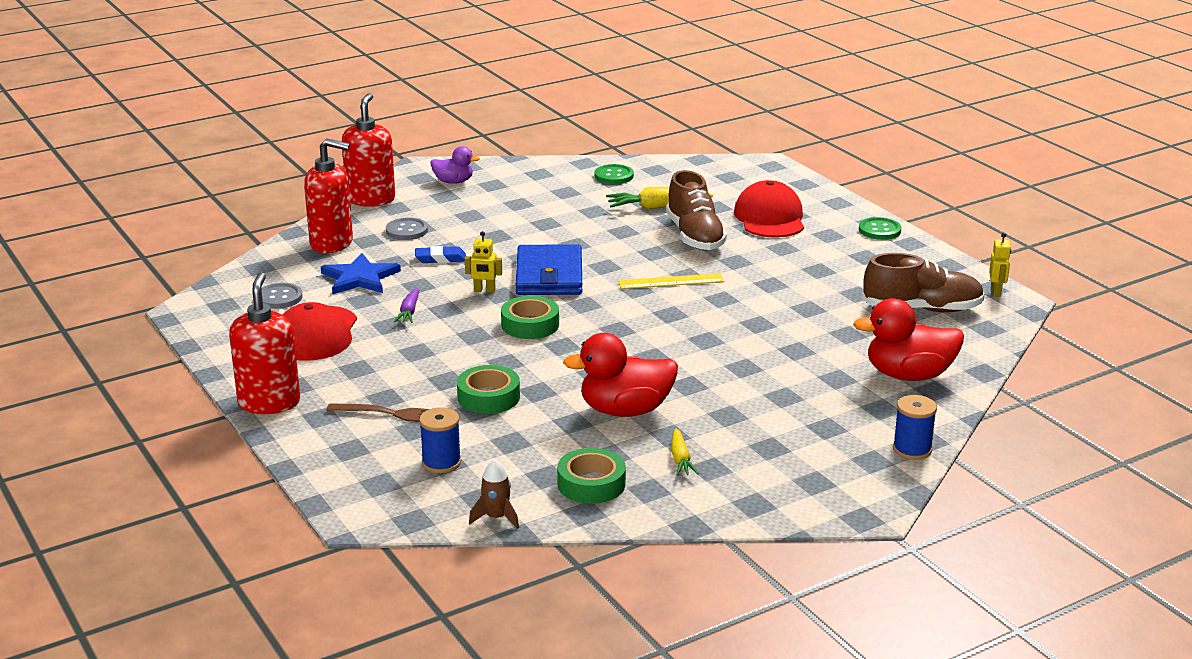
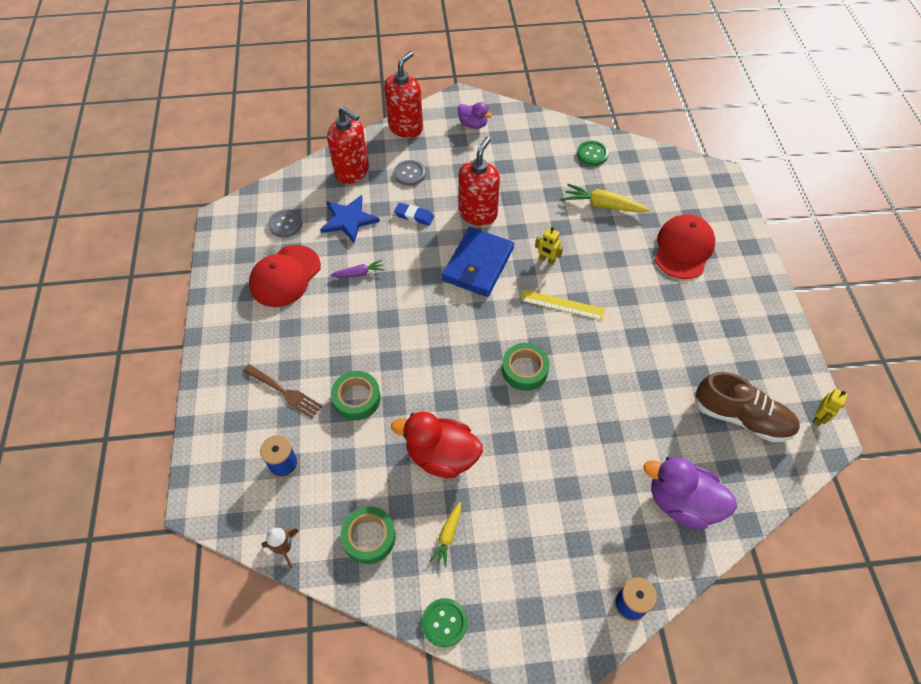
camera: 25 degrees right, 30 degrees up
(269, 403) = (215, 345): red soap dispenser -> red soap dispenser (478, 213)
(409, 312) = (359, 273): purple carrot -> purple carrot turned 135 degrees counterclockwise
(484, 290) = (423, 266): yellow robot -> yellow robot (547, 260)
(530, 325) = (432, 321): green tape -> green tape (524, 370)
(695, 236) = (612, 253): brown shoe -> none
(879, 230) = (764, 296): green button -> green button (444, 623)
(908, 375) = (682, 502): red duck -> purple duck

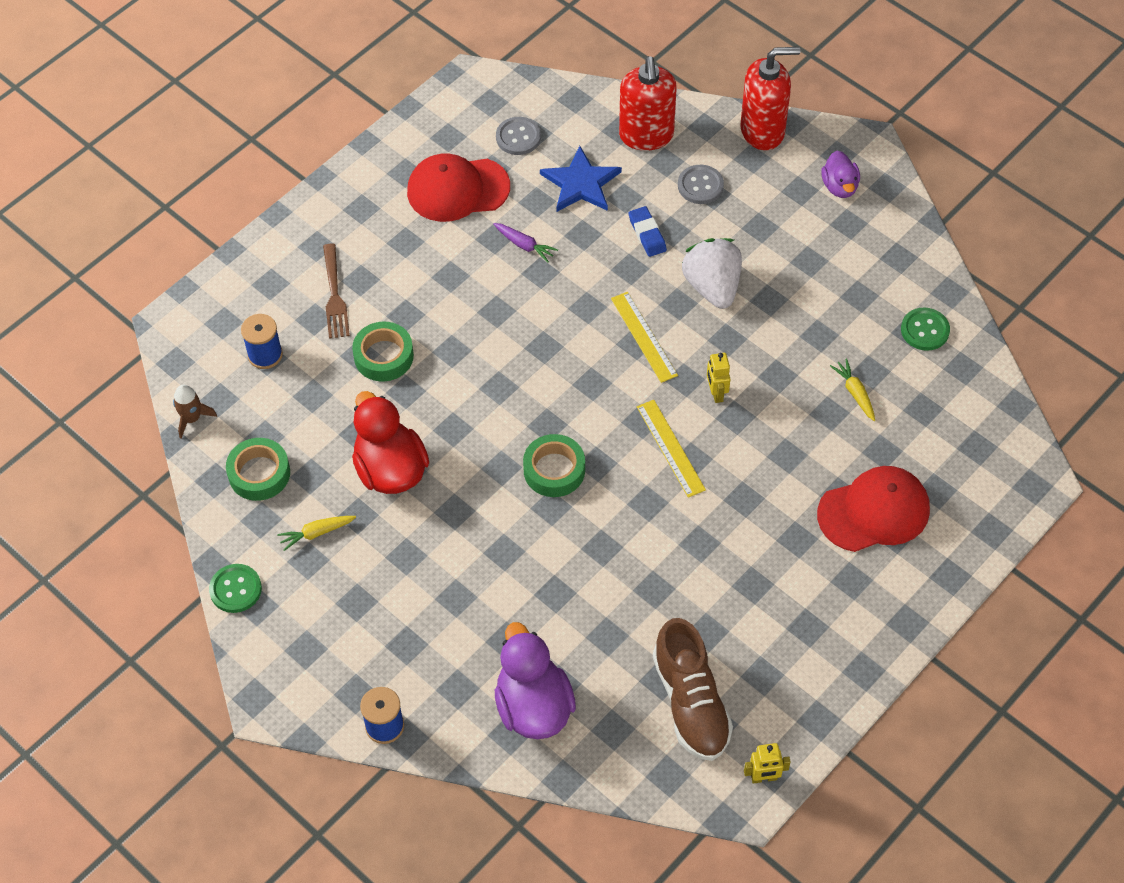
camera: 50 degrees right, 0 degrees up
(478, 213) = (712, 286): red soap dispenser -> white strawberry
(478, 264) = (644, 337): blue wallet -> yellow ruler
(603, 205) = (855, 393): yellow carrot -> yellow carrot, size x0.60

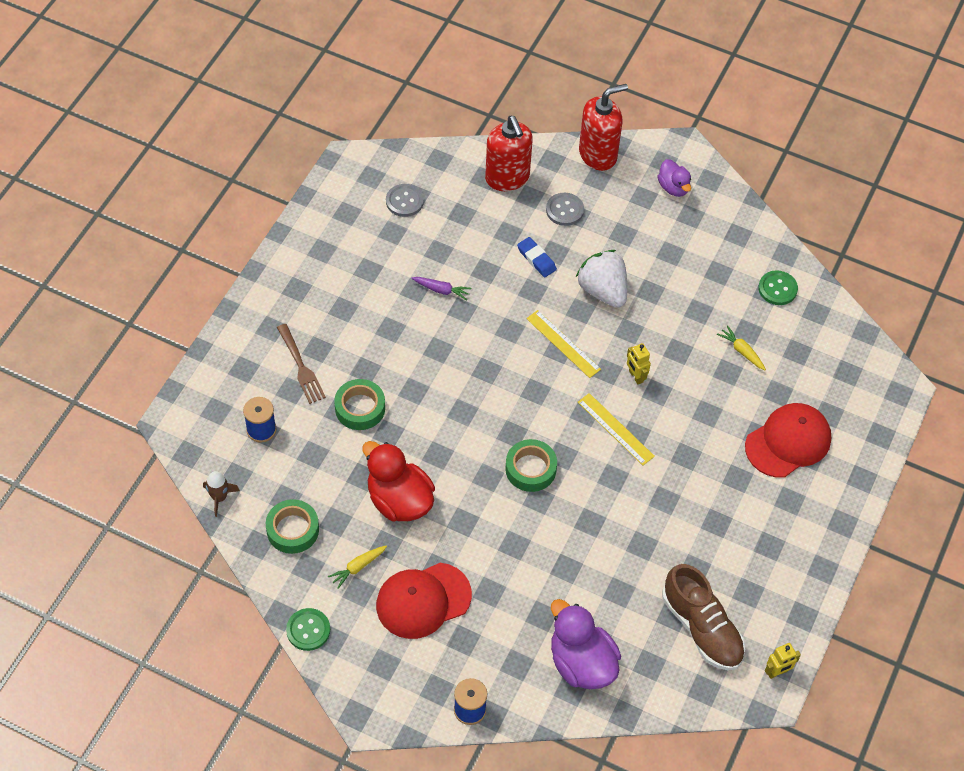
camera: 20 degrees left, 0 degrees up
(457, 189) = (370, 255): red cap -> red cap (423, 600)
(581, 183) = (469, 229): blue star -> none

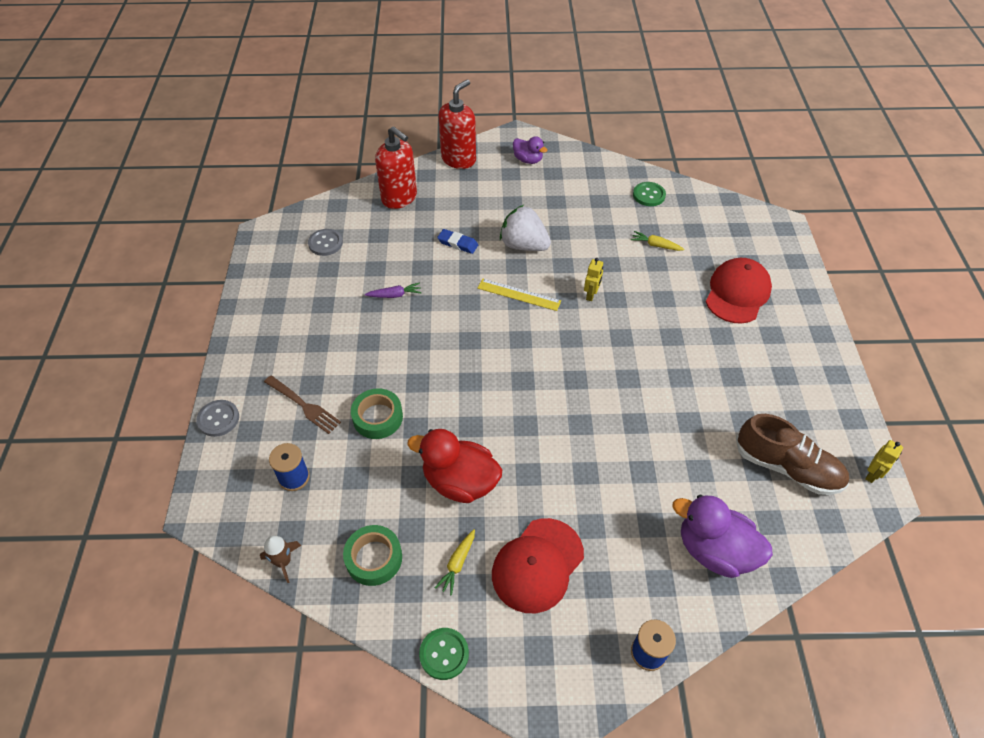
camera: 25 degrees left, 5 degrees down
(530, 469) = (557, 402): green tape -> none
(564, 210) = (457, 203): grey button -> grey button (218, 419)
(615, 429) = (603, 340): yellow ruler -> none
(635, 376) = (591, 295): yellow robot -> yellow robot turned 105 degrees counterclockwise

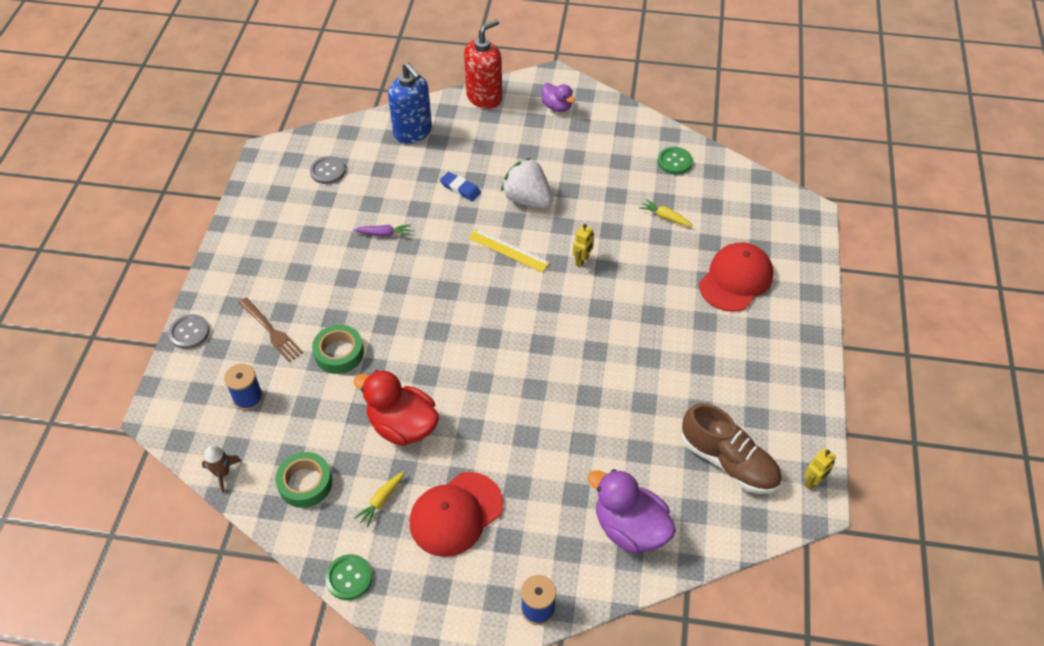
camera: 10 degrees right, 0 degrees up
(399, 198) = (413, 132): red soap dispenser -> blue soap dispenser

